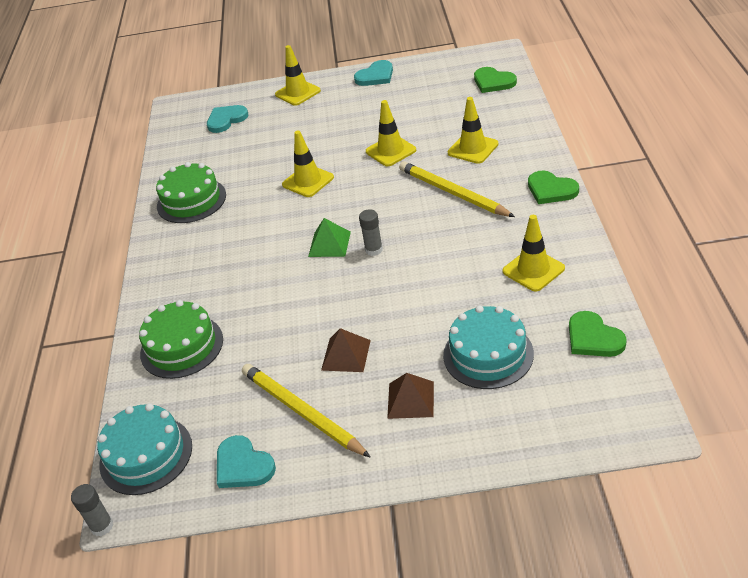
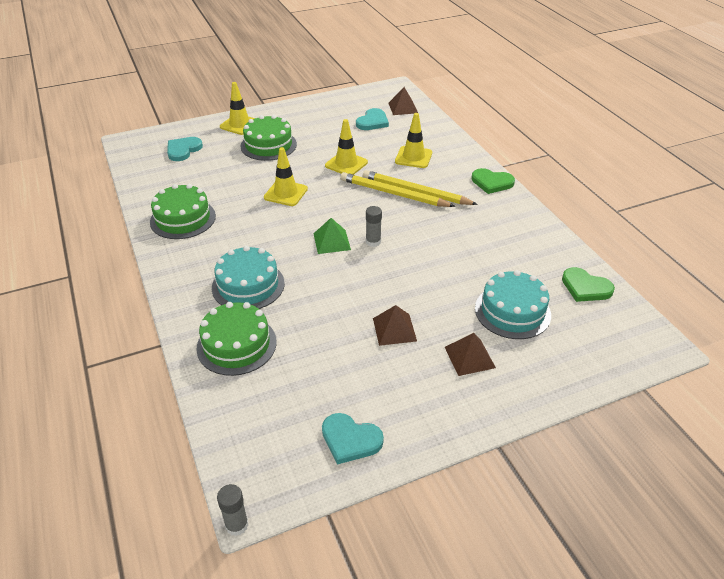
camera: 25 degrees left, 0 degrees up
(146, 455) = (249, 448): turquoise cake -> turquoise cake (248, 285)
(302, 412) = (381, 383): yellow pencil -> yellow pencil (394, 193)
(317, 120) = (268, 145): none -> green cake
(375, 76) = (302, 108): turquoise heart -> turquoise heart (372, 122)
(493, 82) = (403, 108): green heart -> brown pyramid
(533, 270) = (511, 242): yellow traffic cone -> none

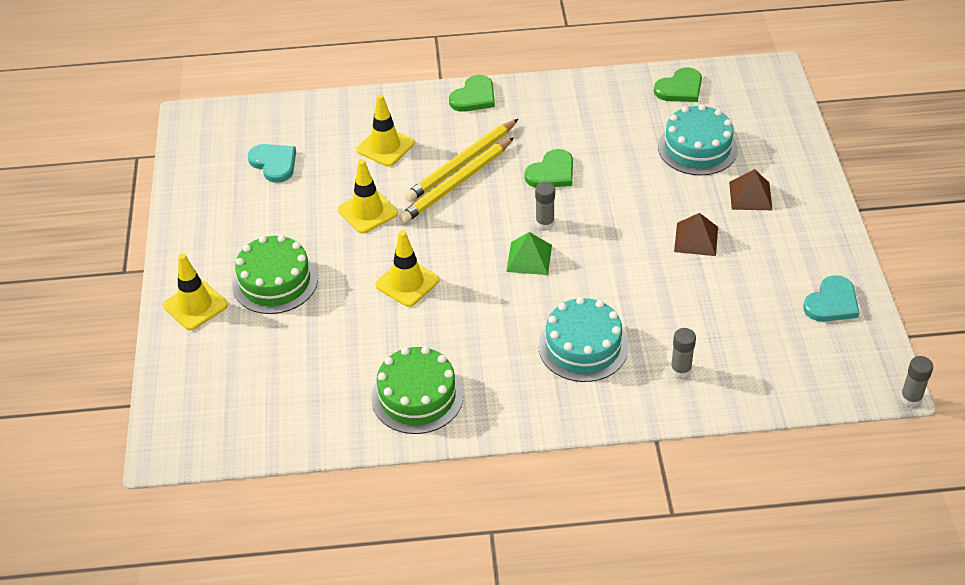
camera: 70 degrees left, 5 degrees up
(183, 150) = (233, 380): turquoise heart -> none
(236, 345) = (680, 369): green cake -> grey glue stick
(403, 108) = (254, 126): brown pyramid -> none
(431, 235) = (552, 172): none -> green heart

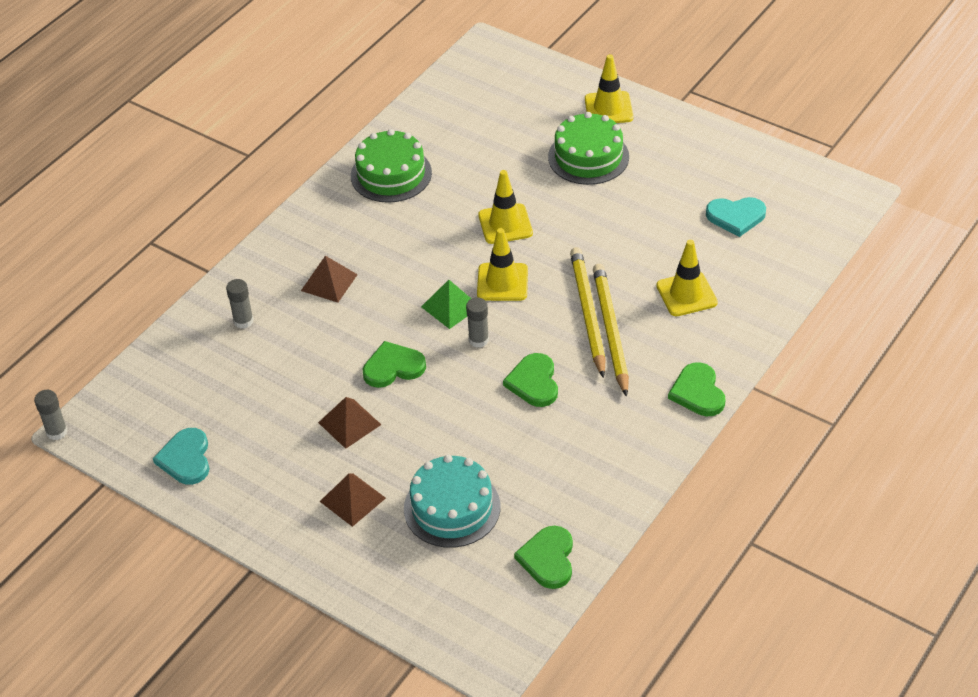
camera: 130 degrees right, 0 degrees up
(367, 211) = (612, 242): yellow traffic cone -> yellow traffic cone (502, 282)
(583, 346) = (329, 282): turquoise cake -> brown pyramid
(621, 250) = (393, 367): none -> green heart

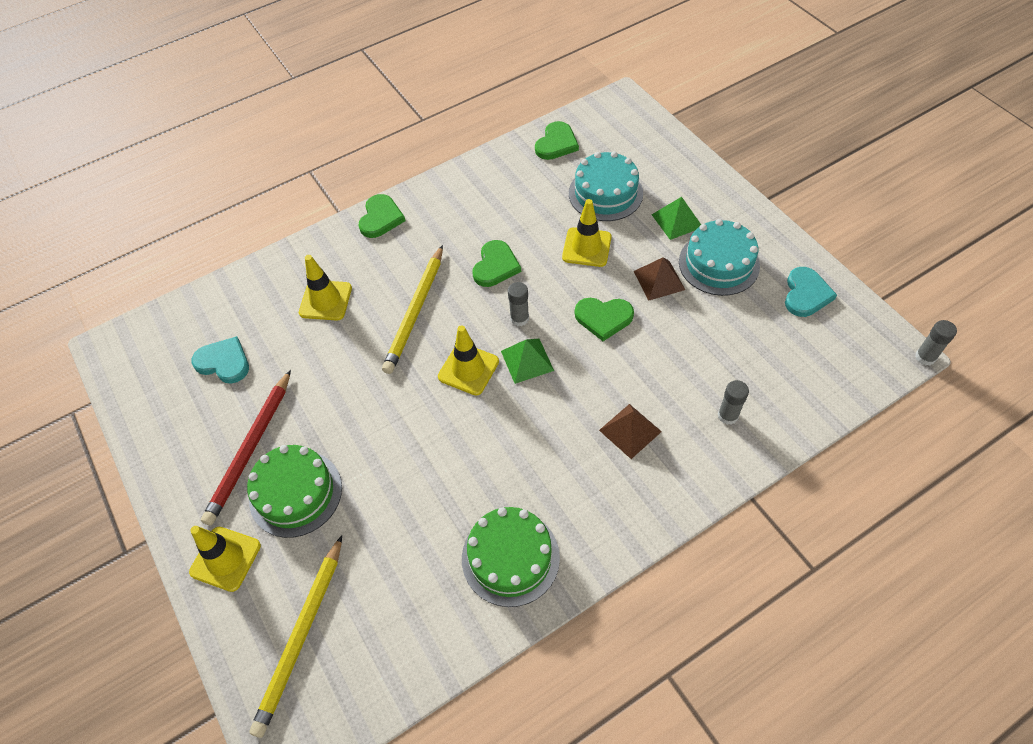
camera: 155 degrees left, 10 degrees up
(289, 463) = (719, 263): none -> turquoise cake
(352, 499) = (677, 220): brown pyramid -> green pyramid
(505, 224) = (428, 436): yellow traffic cone -> yellow traffic cone (586, 247)
(611, 331) = (408, 289): yellow pencil -> yellow pencil (301, 635)
(651, 170) = (250, 448): none -> red pencil

